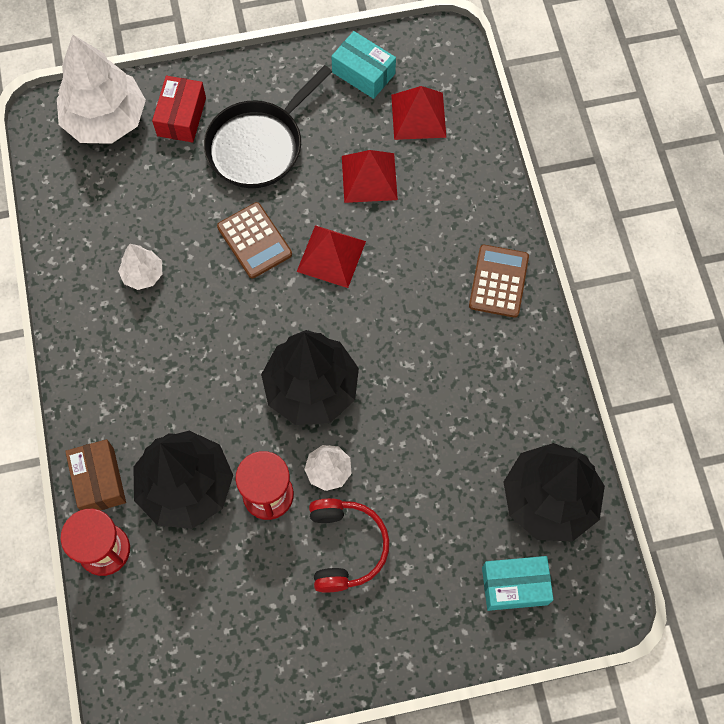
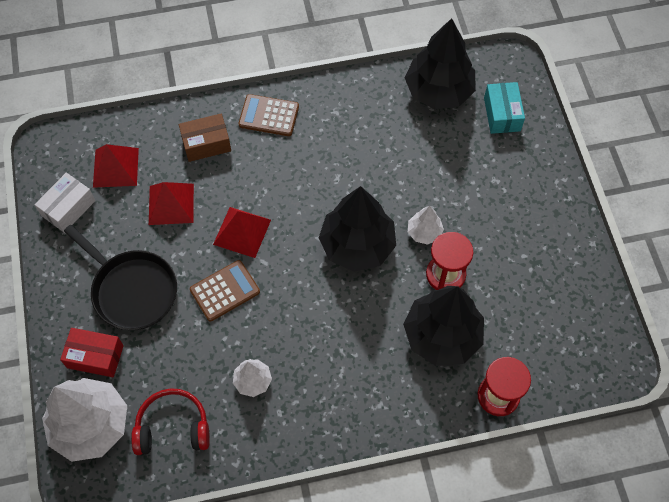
camera: 90 degrees left, 5 degrees down
(99, 481) = (441, 404): brown box -> brown box (206, 144)
(345, 547) = (482, 220): red headphones -> red headphones (173, 427)
(363, 73) = (68, 208): turquoise box -> white box

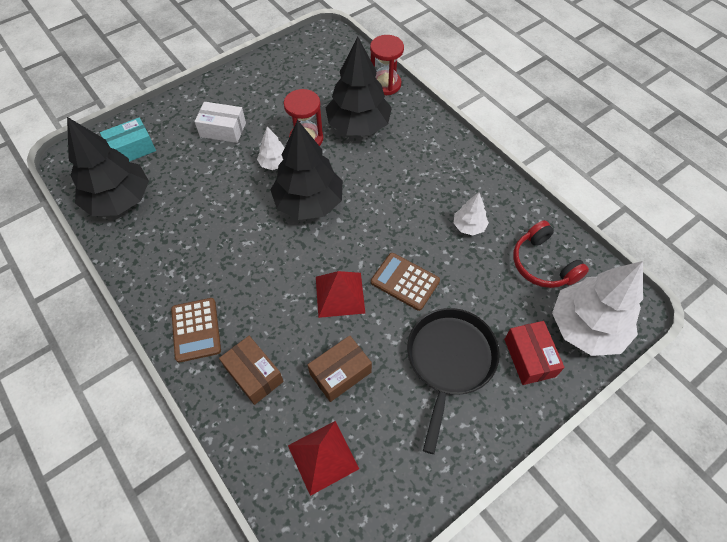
camera: 115 degrees left, 5 degrees down
(68, 208) = (397, 481): white box -> white box (223, 130)
(171, 204) = (340, 373): red pyramid -> brown box

